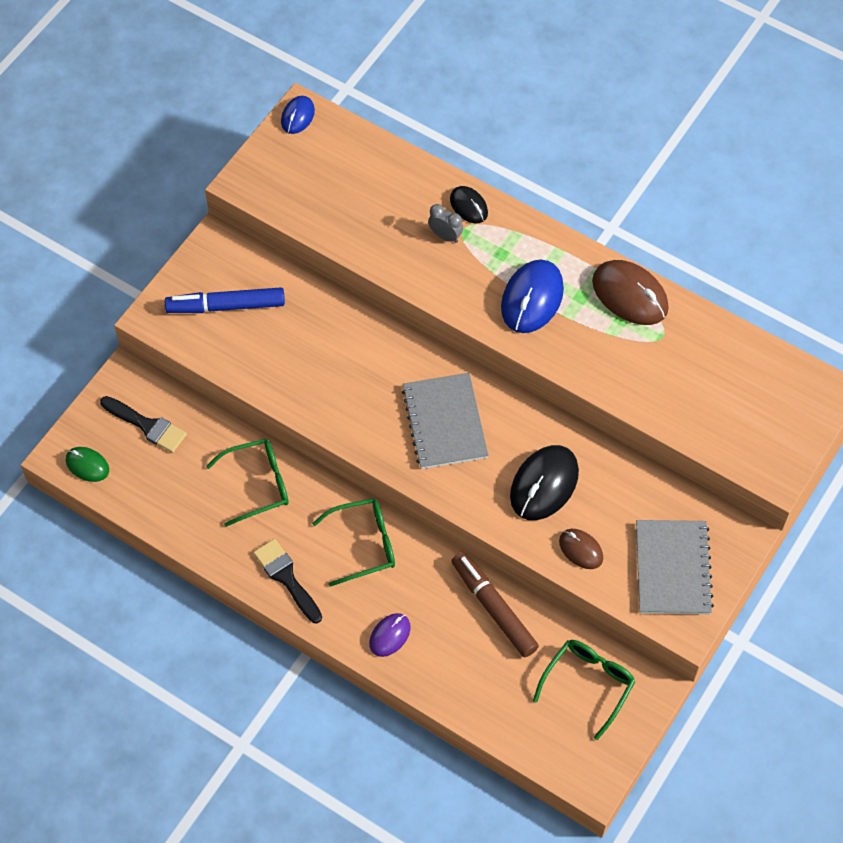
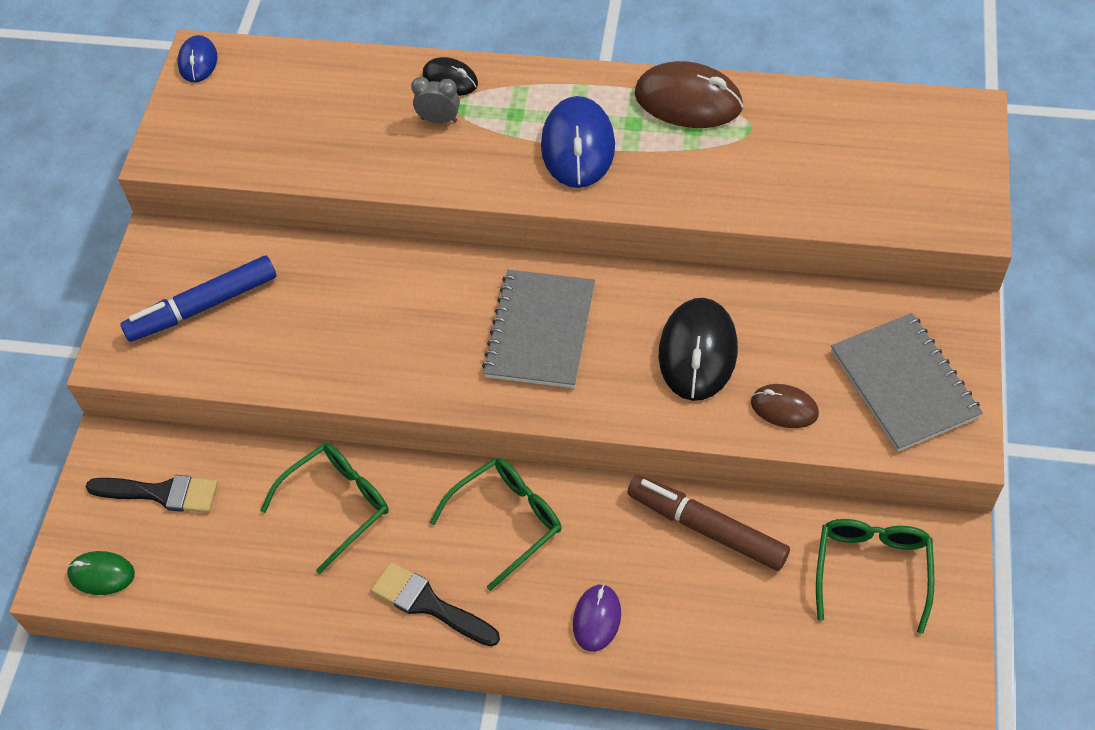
camera: 20 degrees left, 5 degrees down
(445, 422) = (540, 331): grey notebook -> grey notebook turned 45 degrees clockwise

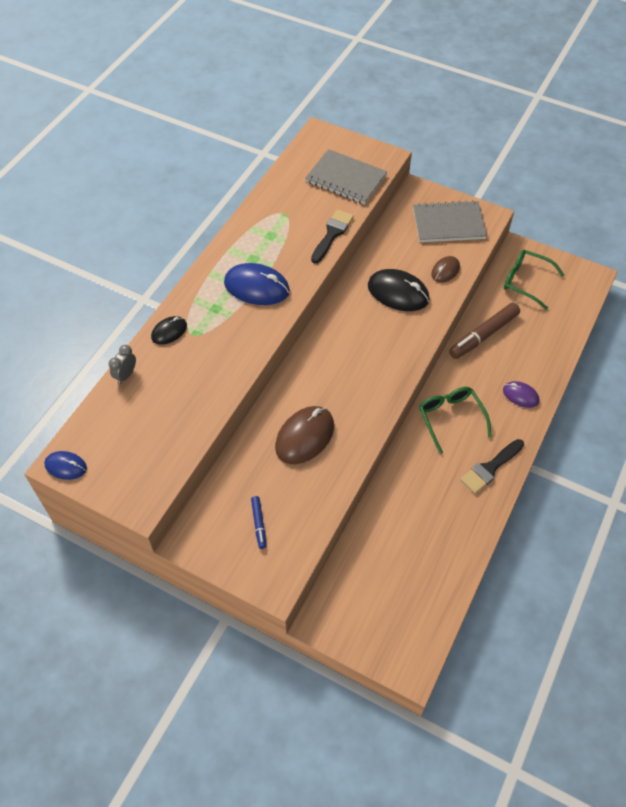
camera: 75 degrees left, 0 degrees up
(101, 574) = (416, 642): green mouse -> none
(161, 493) = (369, 595): black brush -> black brush (332, 234)
(203, 306) = (259, 524): blue marker -> blue marker, size x0.51
(337, 505) = (412, 498): green glasses -> none
(439, 120) = (199, 345): grey clock -> grey clock (126, 375)
(540, 331) = (355, 355): grey notebook -> grey notebook (346, 178)
(688, 100) = (250, 231): brown mouse -> brown mouse (305, 436)

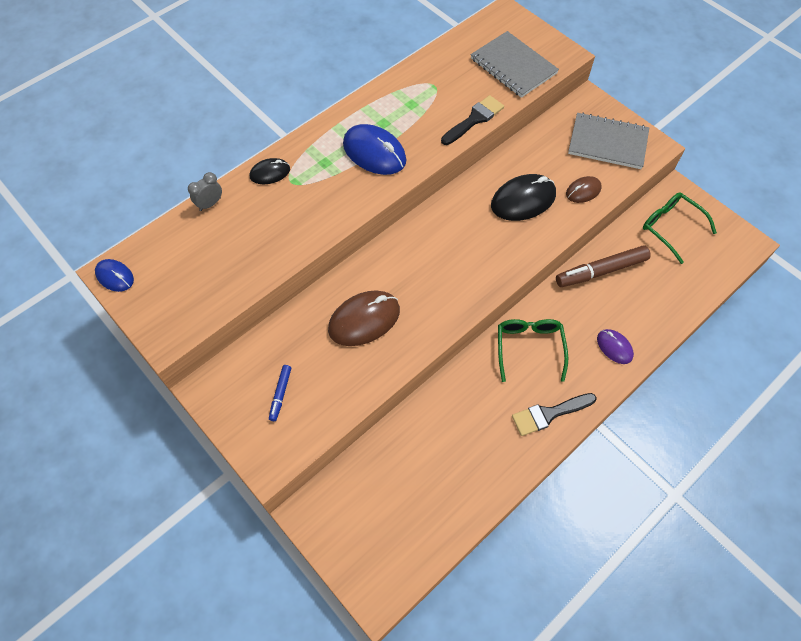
camera: 20 degrees right, 5 degrees up
(398, 293) = (523, 200): black mouse -> black mouse turned 75 degrees counterclockwise

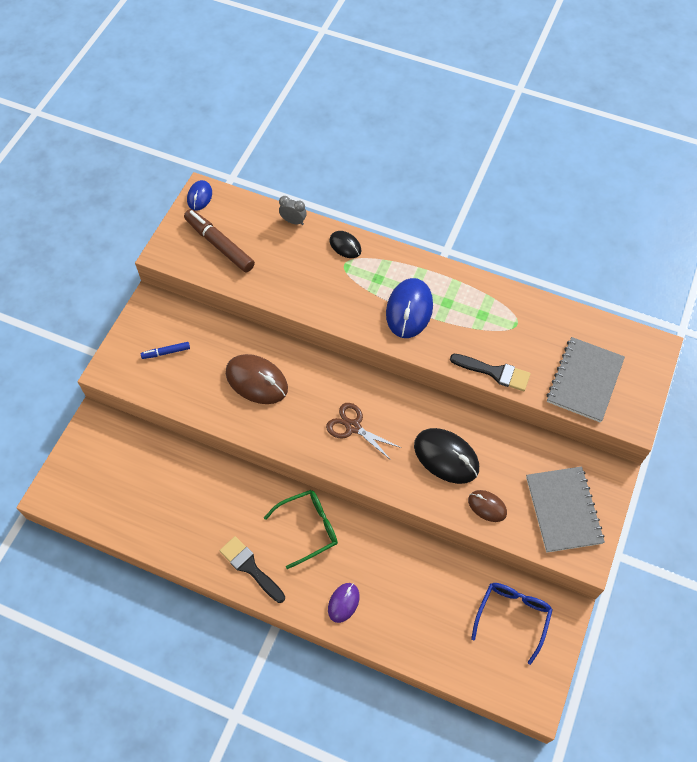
camera: 65 degrees right, 0 degrees up
(458, 258) = (353, 427): none -> brown scissors
(601, 271) = (423, 564): brown marker -> brown marker (219, 245)
(670, 227) = (512, 616): green glasses -> blue glasses

